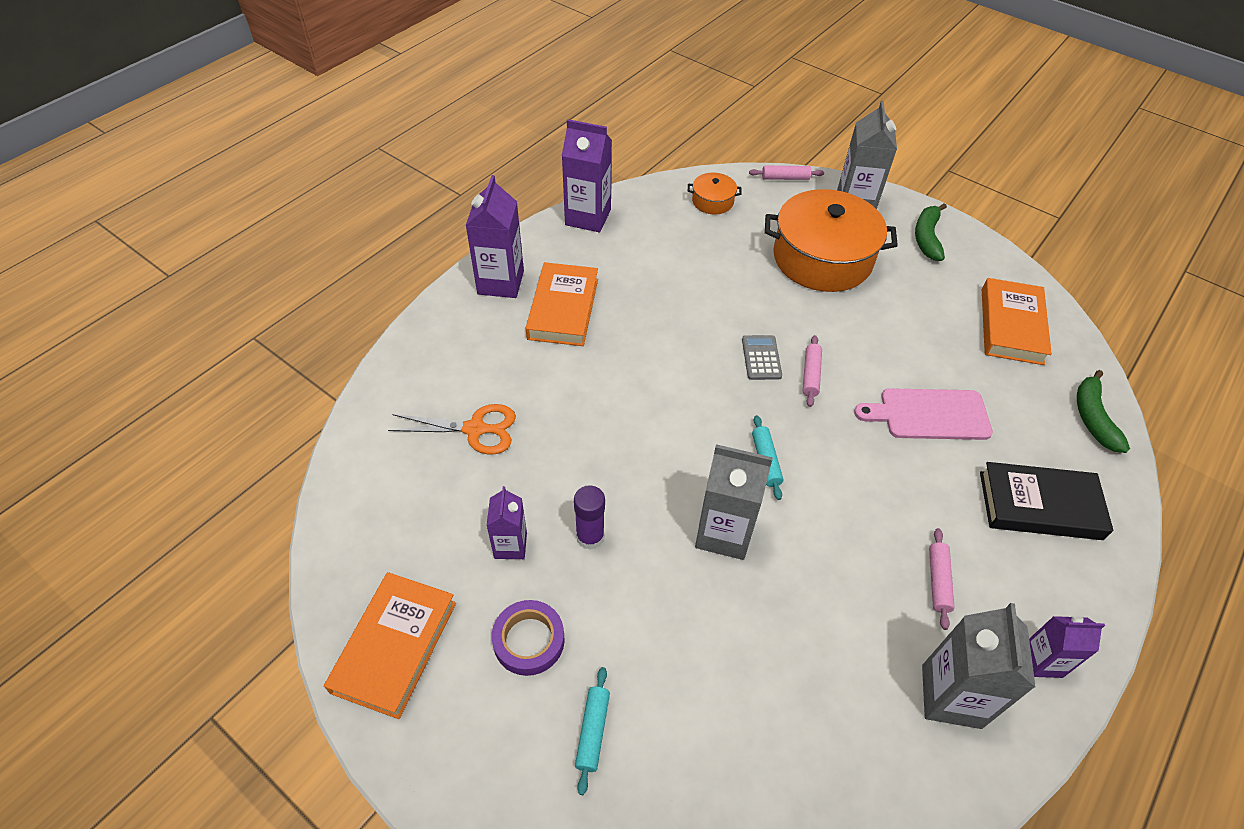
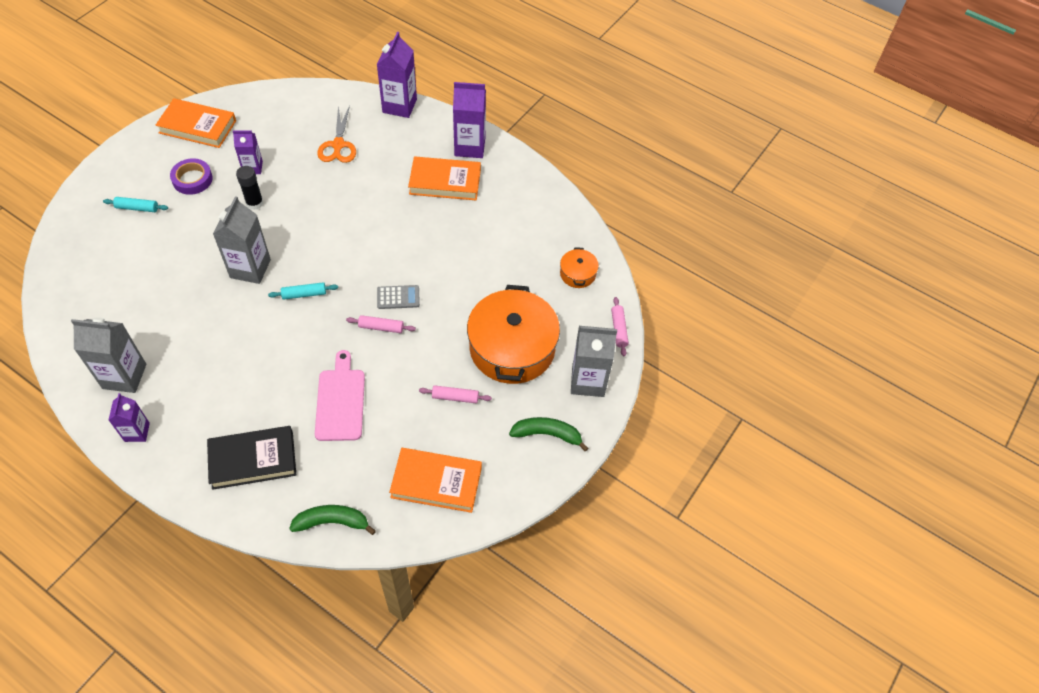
camera: 85 degrees right, 5 degrees up
(588, 217) = (546, 192): purple carton -> purple carton (399, 106)
(590, 537) = (254, 203): purple glue stick -> black glue stick
(938, 581) = (201, 383): pink rolling pin -> pink rolling pin (455, 397)
(1040, 505) = (253, 460): black book -> black book turned 75 degrees clockwise

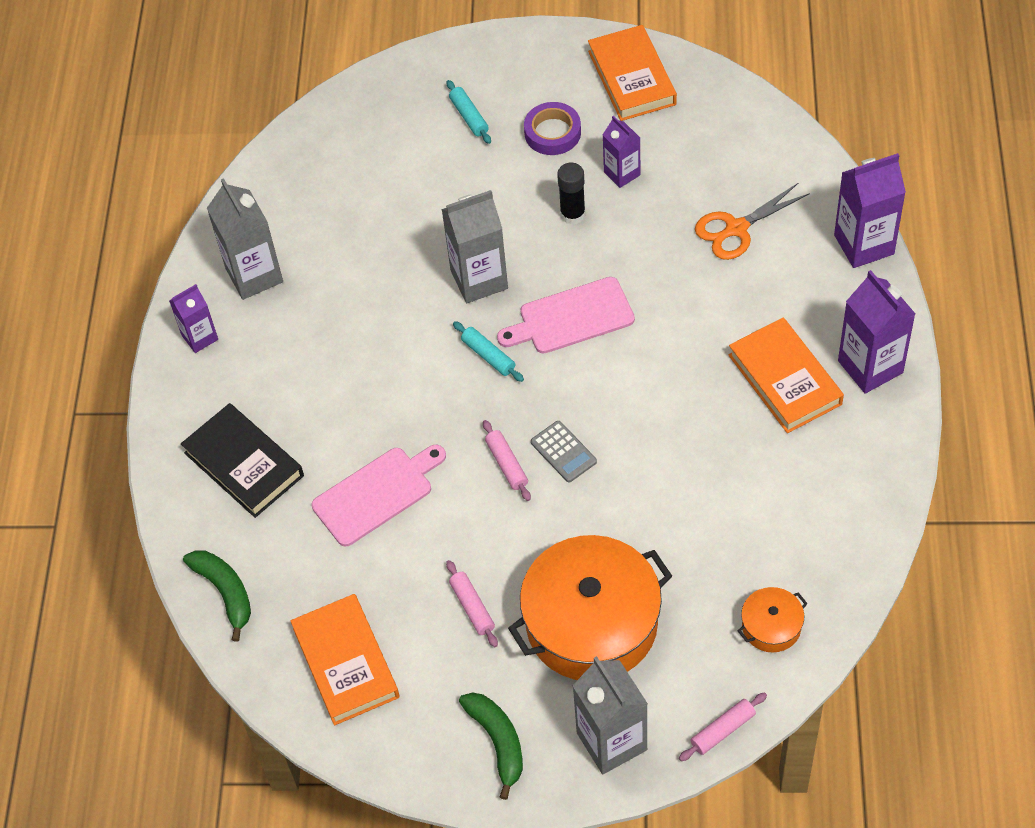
camera: 65 degrees right, 0 degrees up
(318, 243) = (571, 317): none -> pink cutting board

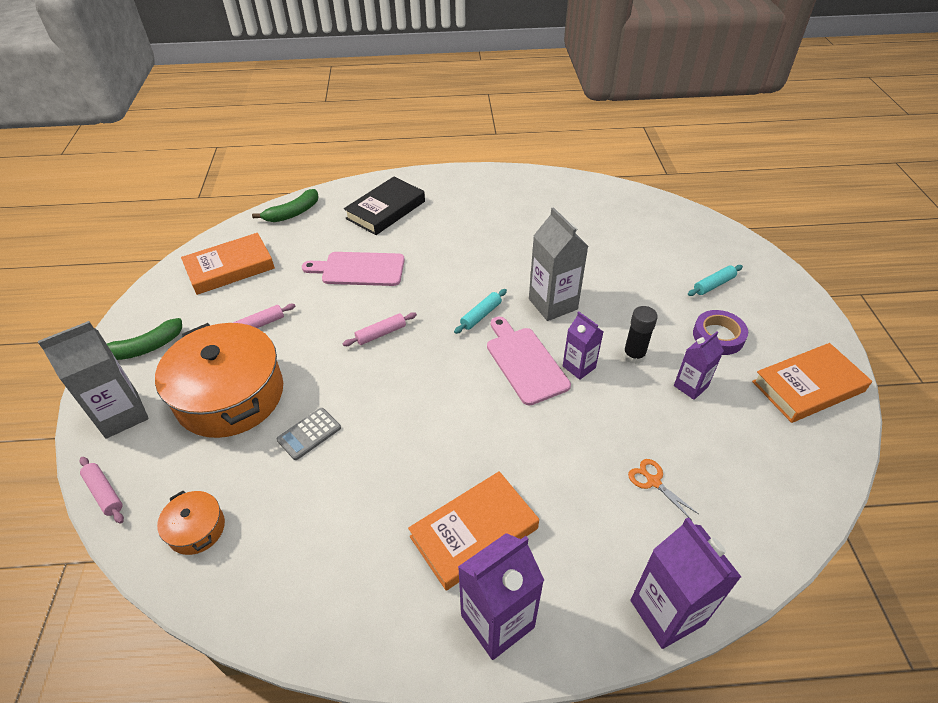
camera: 80 degrees right, 10 degrees down
(200, 337) = (481, 182): purple carton -> purple carton (579, 367)
(254, 275) = (534, 198): grey carton -> none
(377, 494) = (359, 269): pink cutting board -> pink cutting board turned 135 degrees clockwise
(563, 452) = (391, 366): grey calculator -> grey calculator (309, 434)
(736, 228) = (653, 481): orange scissors -> orange scissors, size x0.60

